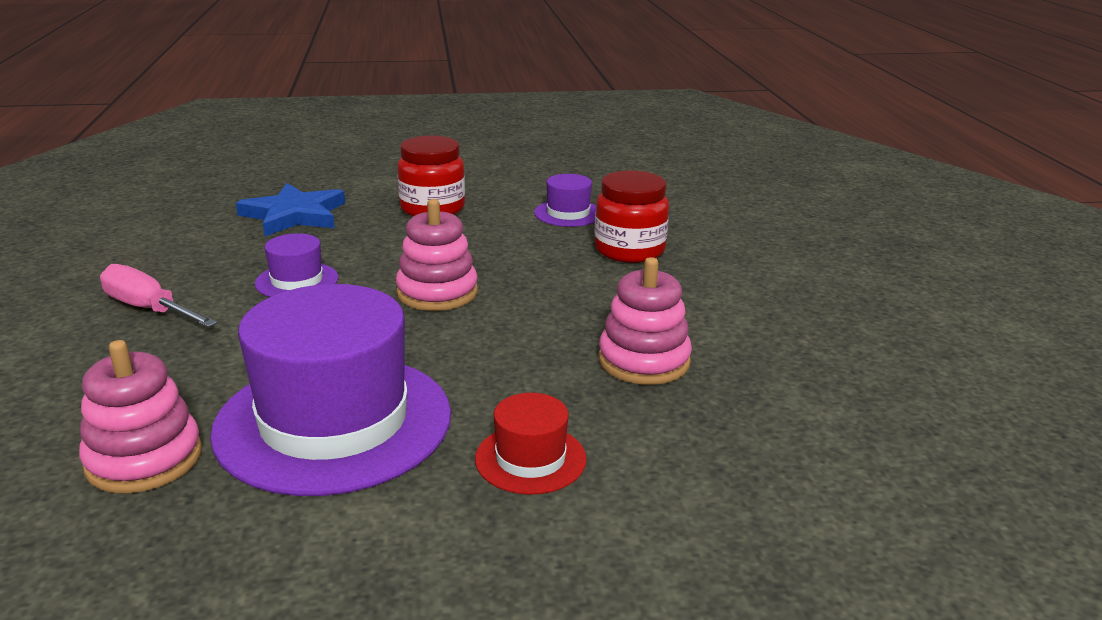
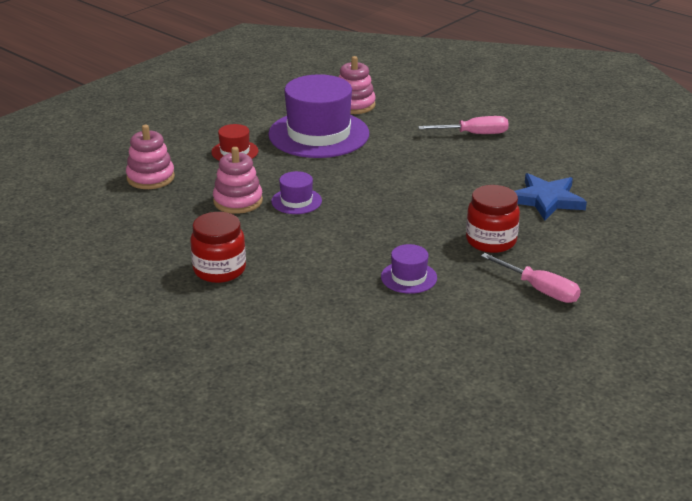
camera: 140 degrees right, 5 degrees up
(297, 281) = (450, 169): purple hat -> purple hat (296, 201)
(437, 293) = (378, 192): pink stacking toy -> pink stacking toy (150, 178)
(475, 171) = (540, 290): none -> pink screwdriver
(629, 250) = (328, 263): red jar -> red jar (219, 270)

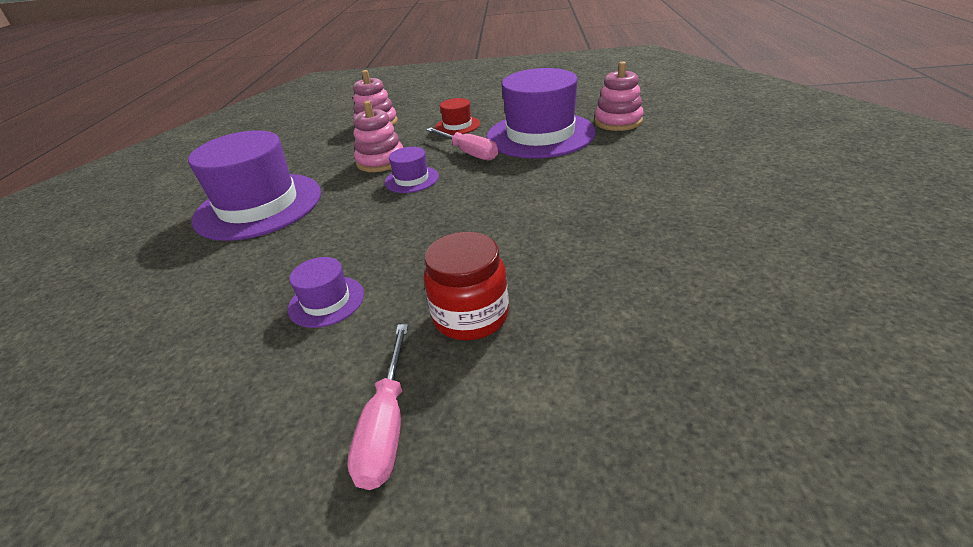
camera: 55 degrees right, 5 degrees up
(219, 270) = (258, 206): red jar -> purple hat
(474, 134) = (688, 189): pink screwdriver -> pink screwdriver (469, 153)
(546, 200) = (633, 306): blue star -> none

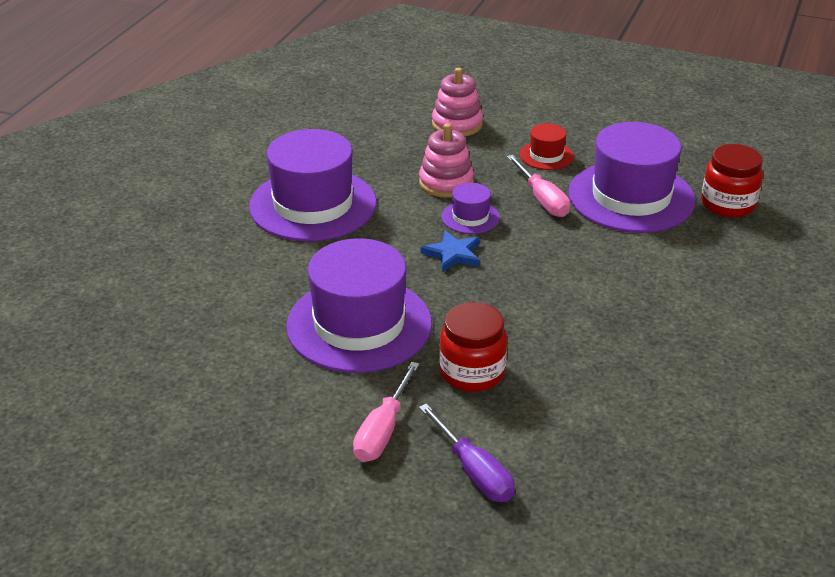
camera: 15 degrees right, 0 degrees up
(326, 301) = (359, 325): purple hat -> purple hat, size x2.21
(406, 211) = (453, 254): none -> blue star
(529, 448) = (474, 472): none -> purple screwdriver
(618, 122) = (728, 204): pink stacking toy -> red jar

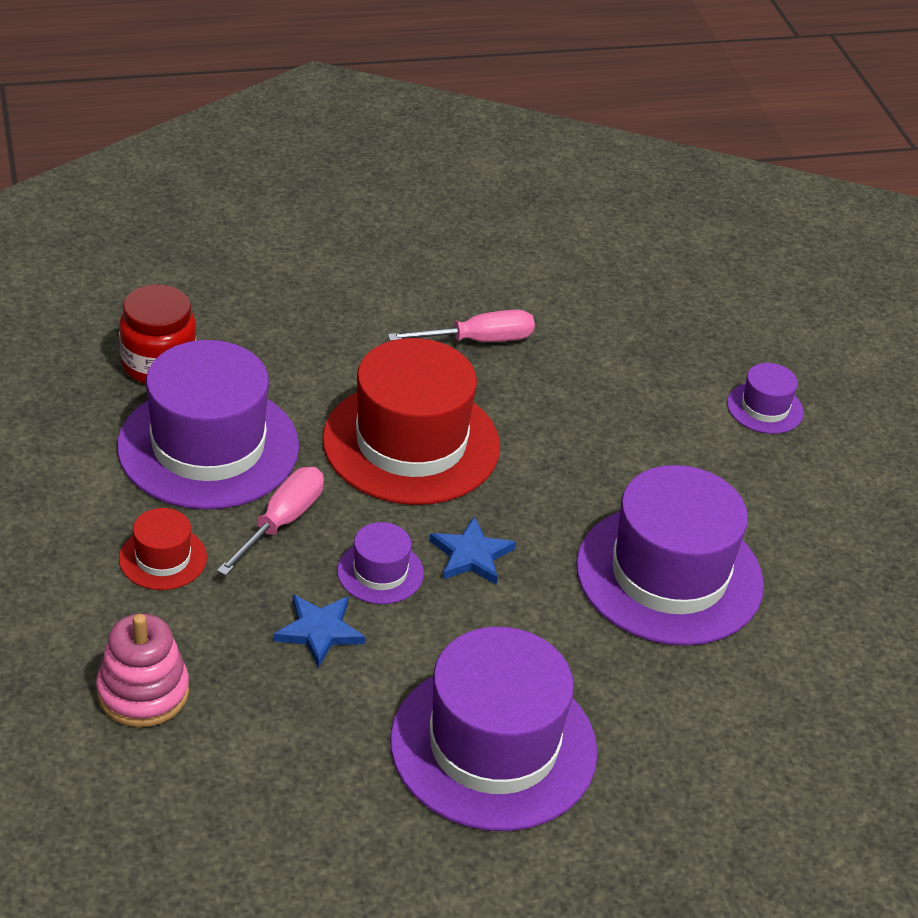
camera: 130 degrees left, 5 degrees up
(383, 431) = (786, 485): pink screwdriver -> pink screwdriver (479, 340)
(446, 183) = (319, 631): pink stacking toy -> blue star
(472, 372) = (648, 458): red jar -> none
(474, 472) = (765, 408): purple screwdriver -> purple hat
(575, 272) = (411, 443): none -> red hat

